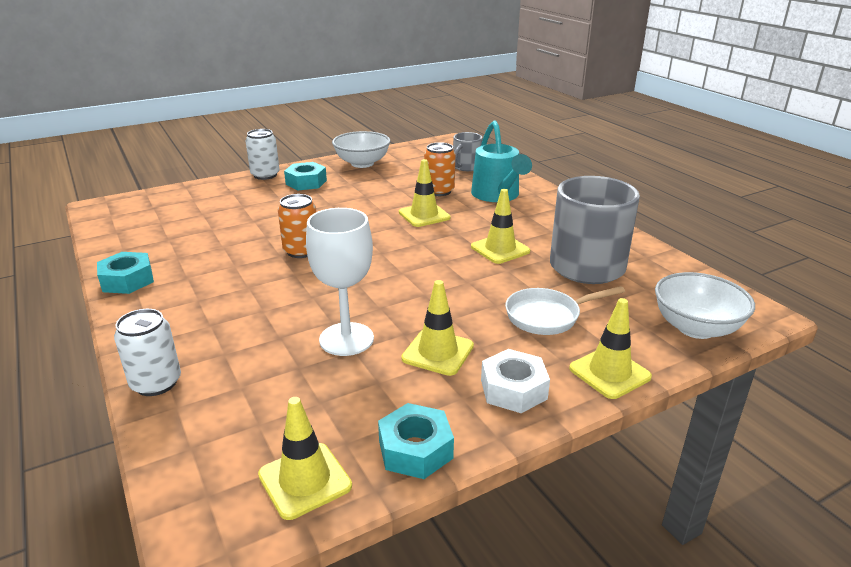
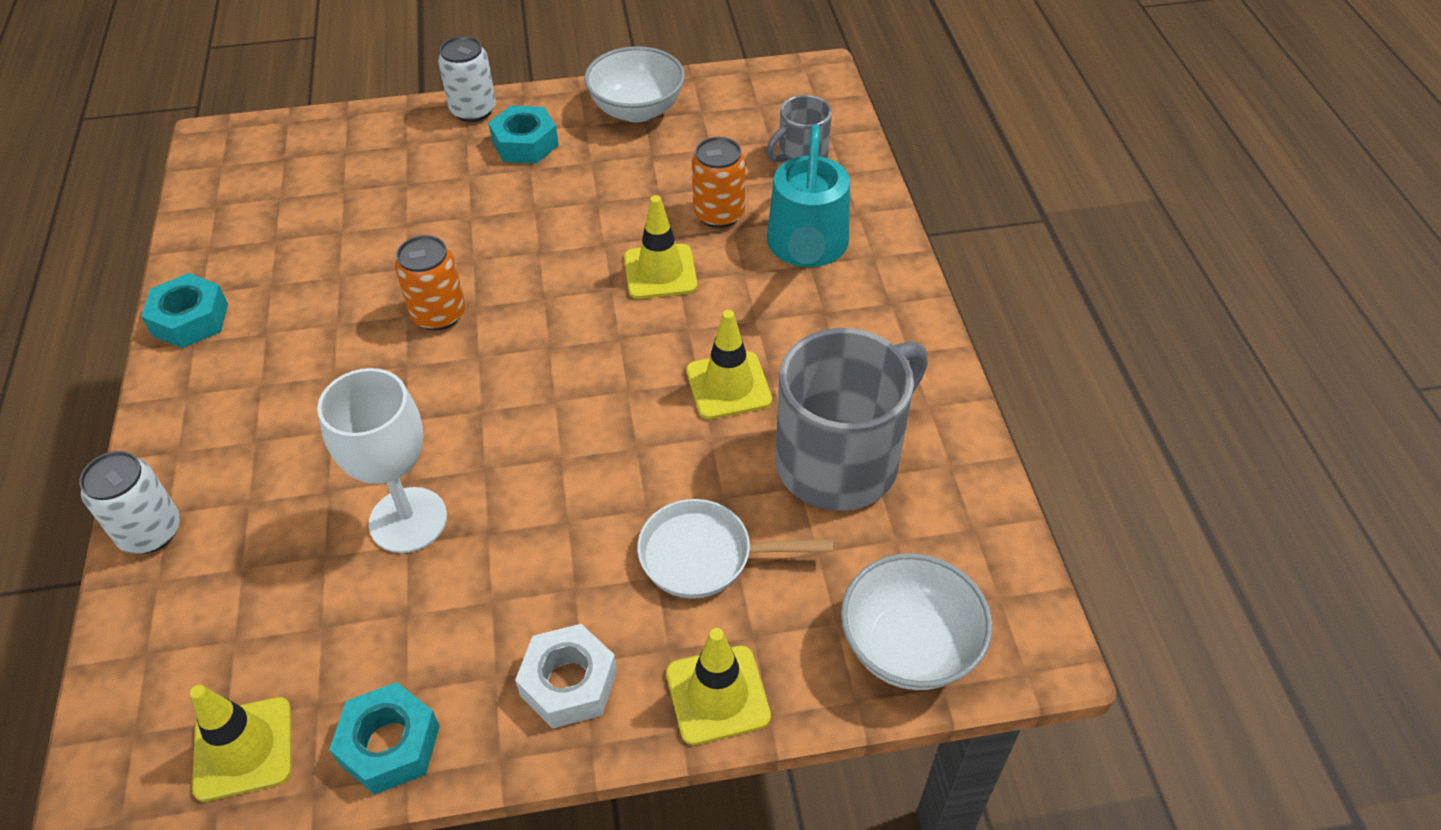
camera: 20 degrees right, 20 degrees up
(438, 352) = (511, 582): yellow traffic cone -> none

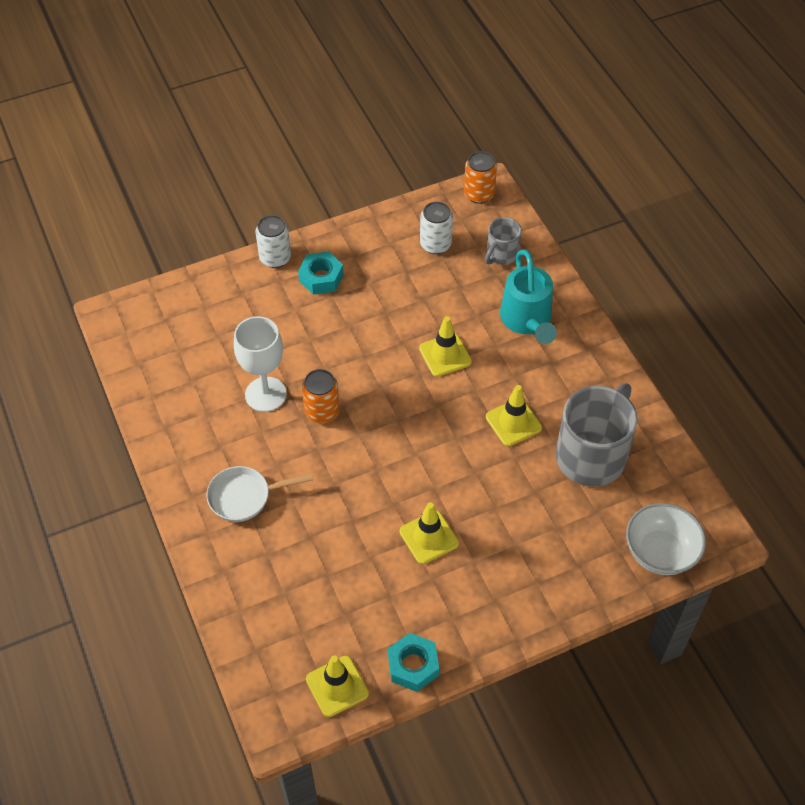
camera: 15 degrees left, 5 degrees up
(150, 532) = (220, 584): white can -> white can (435, 244)
(190, 319) = (168, 447): turquoise nut -> none
(408, 520) = (365, 544): white goblet -> white goblet (265, 394)
(569, 683) = (492, 612): white nut -> none
(637, 110) = (383, 237): white bowl -> none
(705, 556) = (537, 527): white pan -> white pan (244, 497)
(717, 695) = (571, 600): yellow traffic cone -> yellow traffic cone (429, 537)
(719, 214) = (465, 307): orange can -> orange can (479, 194)

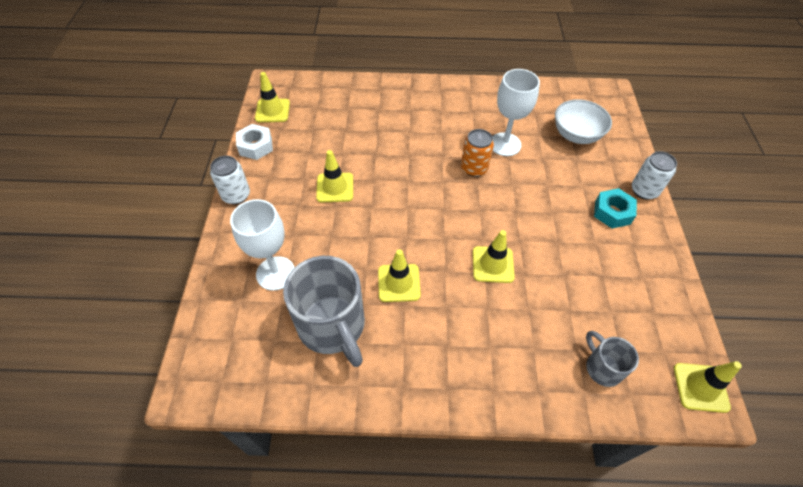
camera: 115 degrees right, 0 degrees up
(244, 497) = (426, 111): white pan -> none
(413, 666) = (255, 146): turquoise nut -> white nut
(435, 244) = (631, 313): white can -> white can (236, 195)
(479, 194) = (700, 387): orange can -> yellow traffic cone
(527, 321) = (505, 349): turquoise watering can -> none
(571, 534) = (275, 273): none -> white goblet
(660, 552) = (214, 329): white bowl -> white bowl (576, 135)

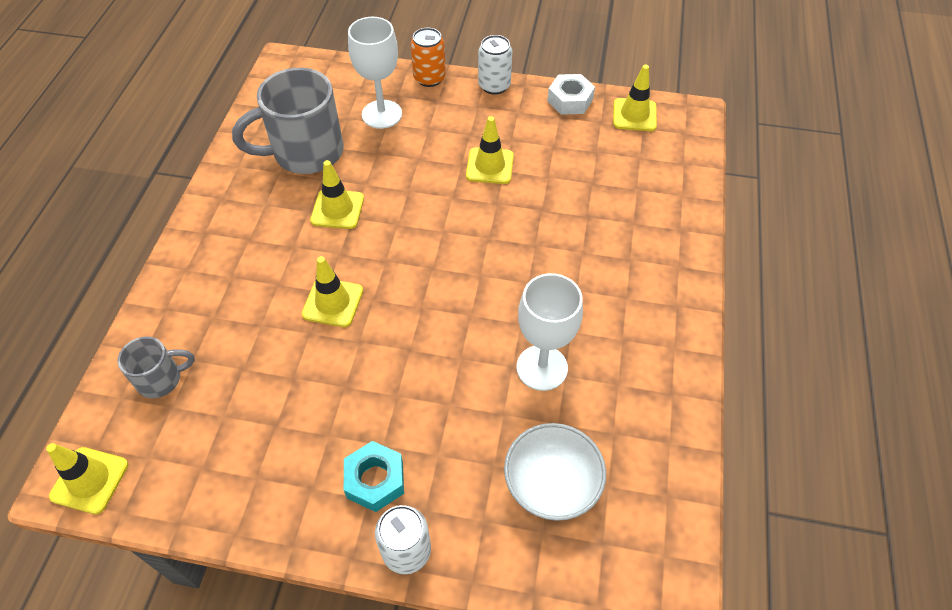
camera: 100 degrees right, 0 degrees up
(474, 168) = (497, 316): orange can -> orange can (429, 78)

